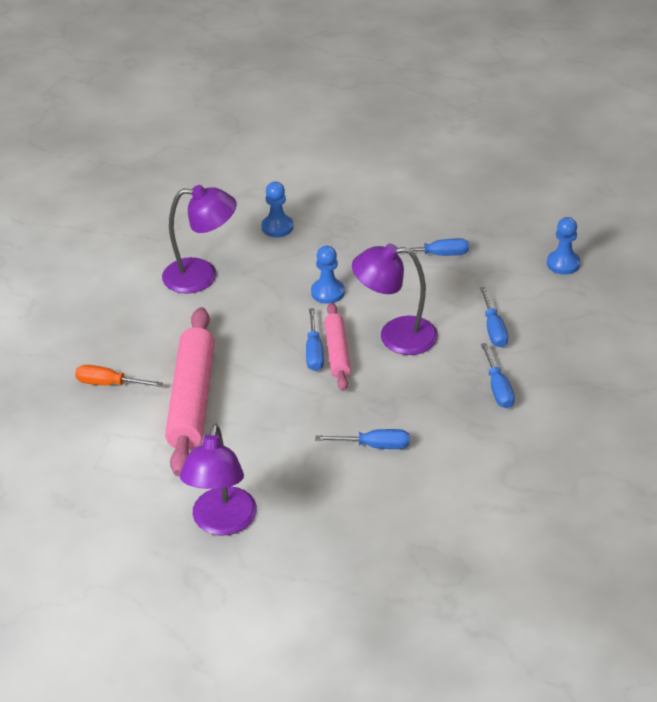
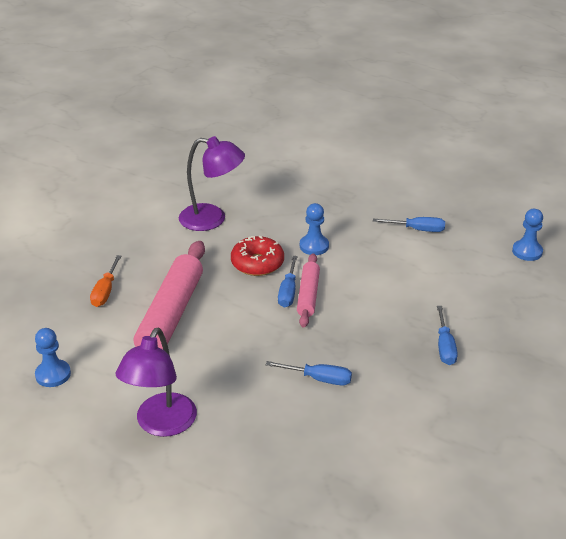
camera: 10 degrees right, 5 degrees down
(108, 384) = (105, 292): orange screwdriver -> orange screwdriver turned 105 degrees counterclockwise
(270, 323) = (257, 263): none -> red donut
(277, 227) = (286, 191): blue pawn -> blue pawn (53, 374)
(395, 336) = (363, 289): purple lamp -> none
(493, 329) = (452, 296): blue screwdriver -> none

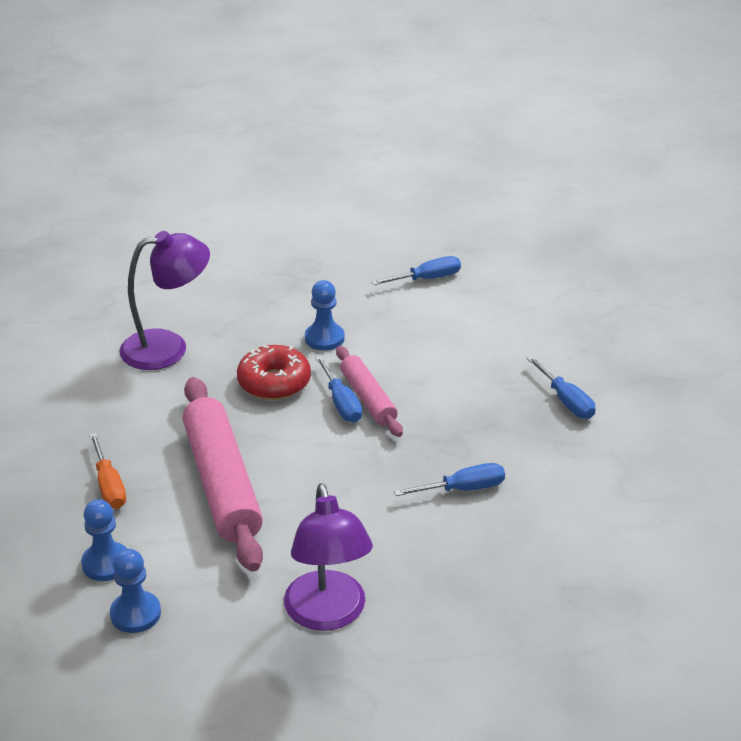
camera: 30 degrees left, 0 degrees up
(527, 251) = (564, 265): blue pawn -> blue pawn (106, 563)

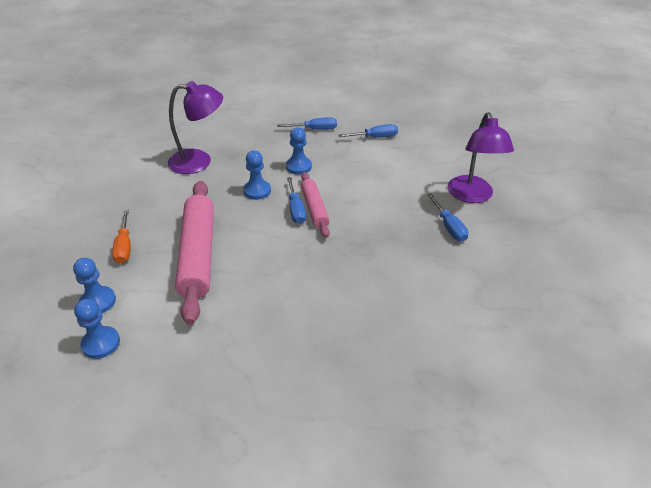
camera: 10 degrees right, 5 degrees up
(274, 382) = (257, 191): red donut -> blue pawn
(328, 615) = (235, 366): purple lamp -> purple lamp (472, 196)
(464, 489) = (362, 281): blue screwdriver -> blue screwdriver (315, 129)

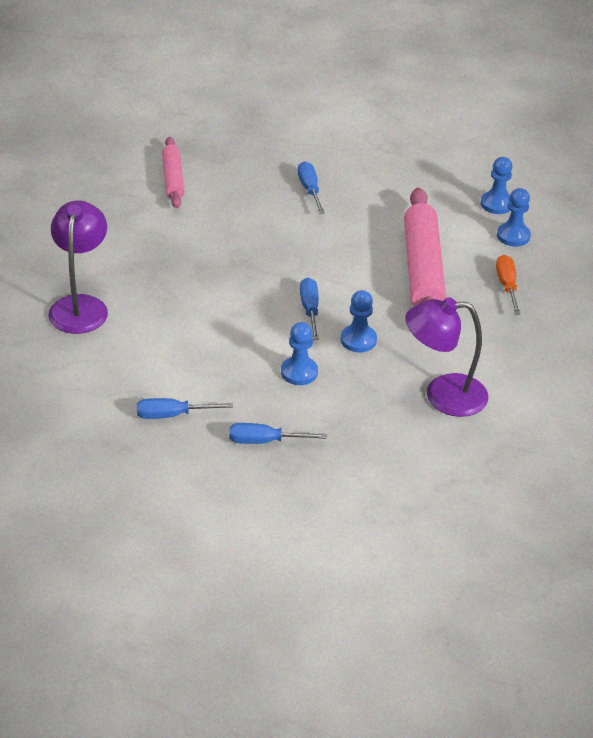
camera: 175 degrees left, 0 degrees up
(314, 209) = (286, 308): pink rolling pin -> pink rolling pin (173, 179)
(449, 227) = (131, 271): blue screwdriver -> blue screwdriver (309, 189)

